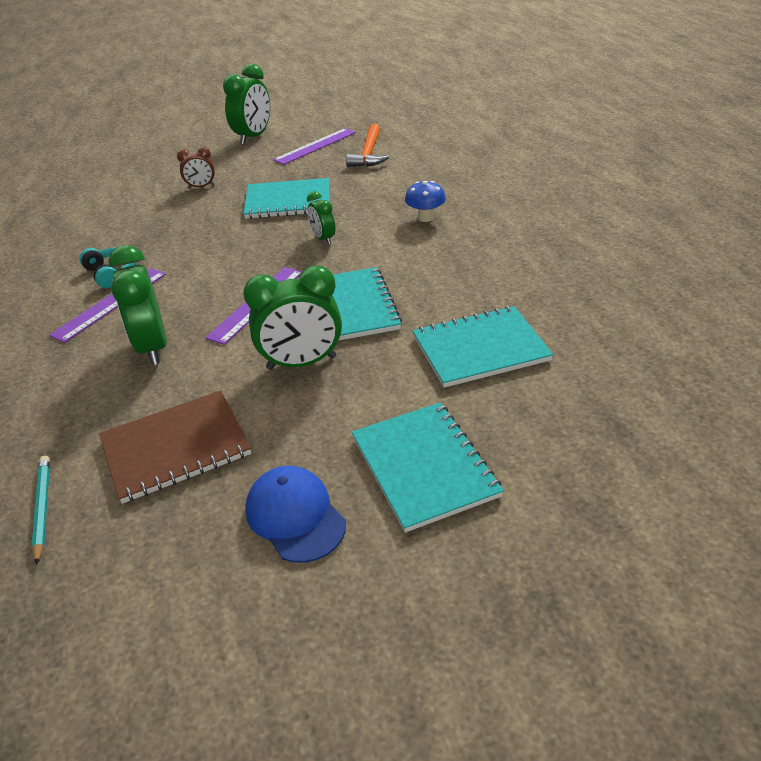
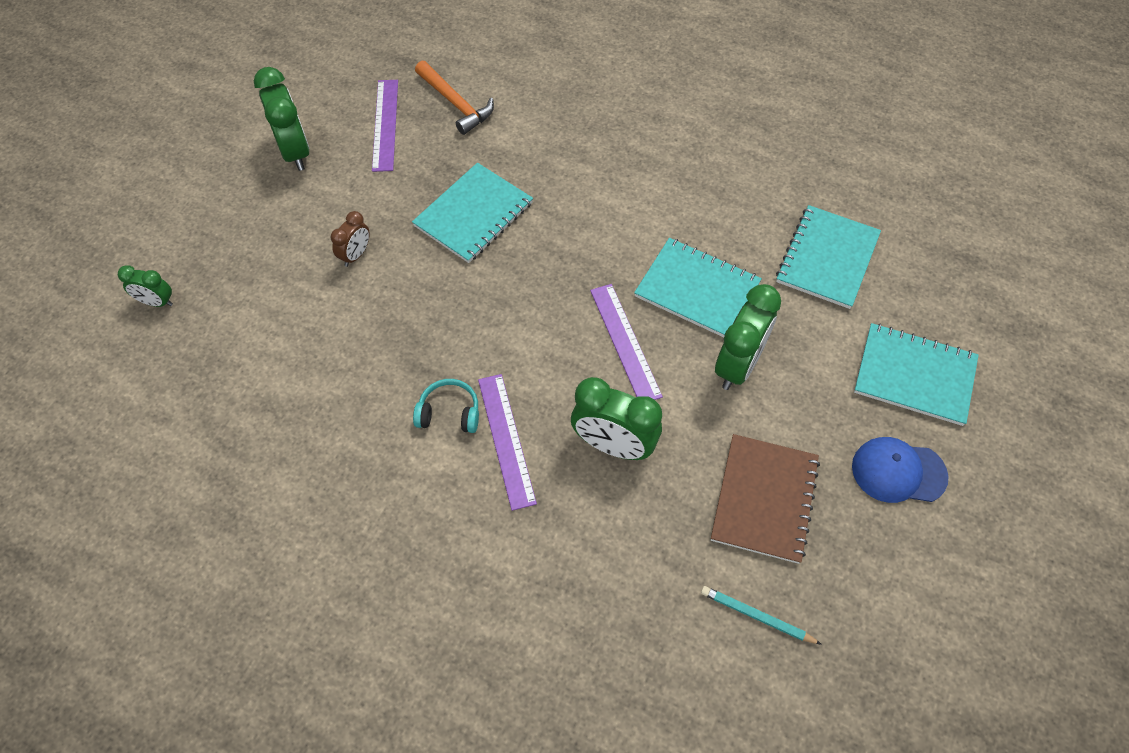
camera: 50 degrees left, 20 degrees up
(323, 238) = (572, 236): green clock -> green clock (157, 302)
(425, 218) = (620, 154): blue mushroom -> none

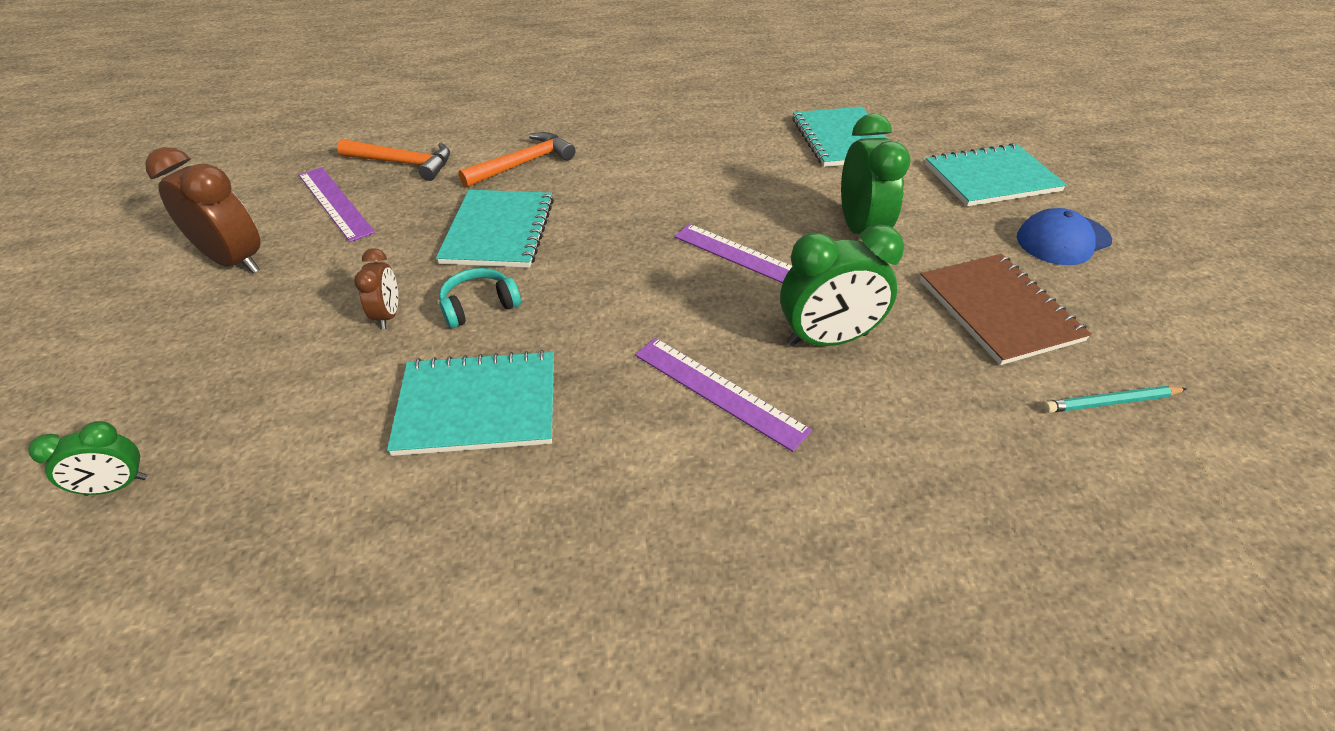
camera: 35 degrees left, 15 degrees down
(295, 151) = (235, 261): green clock -> brown clock
(449, 413) = (632, 400): turquoise headphones -> turquoise headphones (479, 306)
(540, 149) = (523, 164): none -> orange hammer
(697, 290) = (767, 198): turquoise notebook -> turquoise notebook (478, 405)

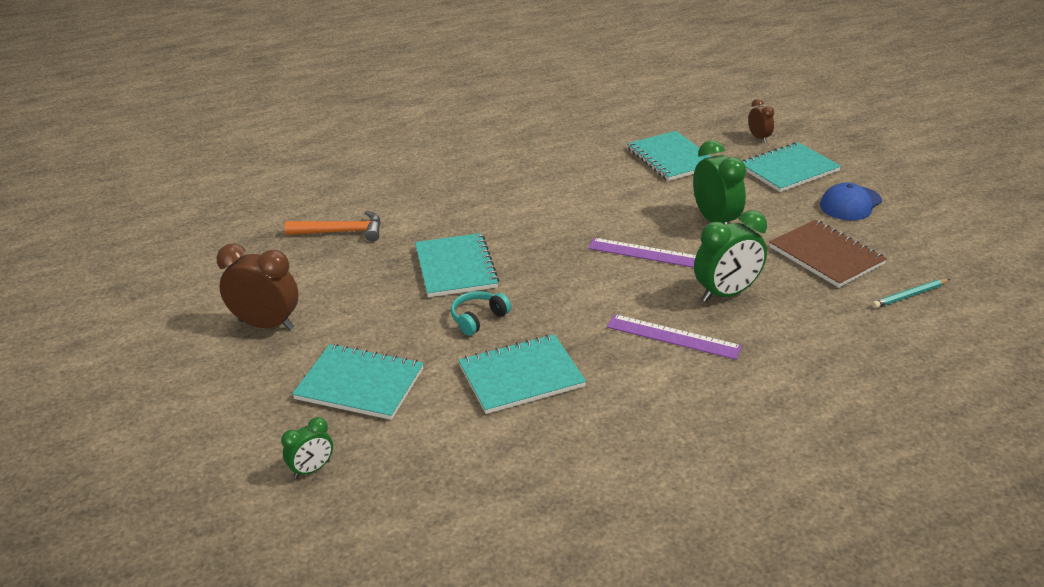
camera: 15 degrees left, 10 degrees down
(273, 368) = (360, 384): none -> turquoise notebook
(335, 203) = (310, 270): purple ruler -> none
(388, 315) = (416, 337): brown clock -> brown clock (759, 138)
(523, 164) = (439, 216): orange hammer -> none

